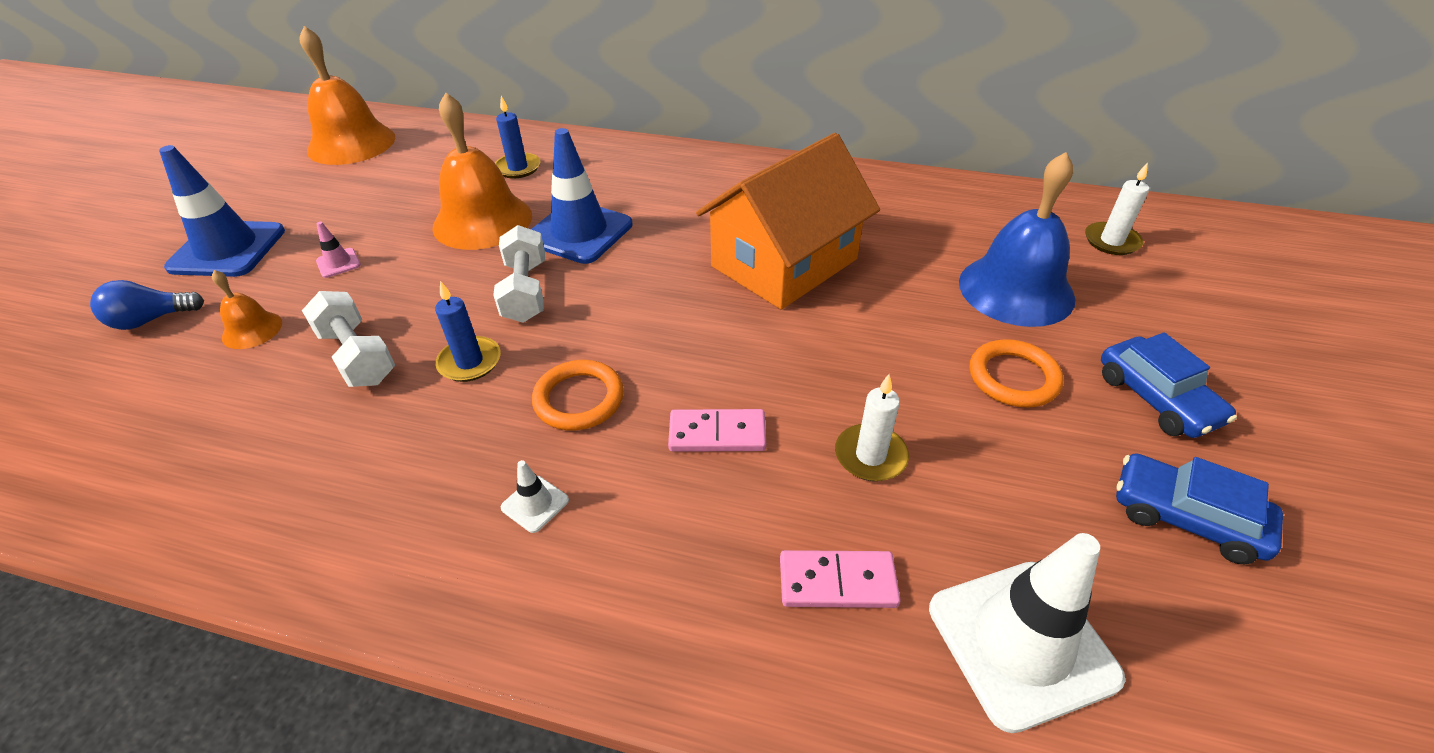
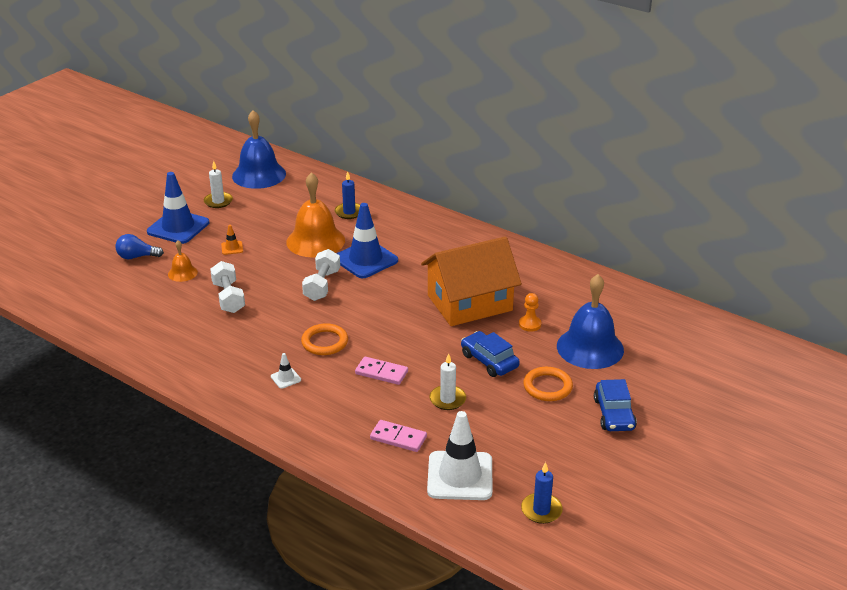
camera: 20 degrees right, 10 degrees down
(338, 263) = (232, 248): pink traffic cone -> orange traffic cone
(351, 143) = (259, 175): orange bell -> blue bell
(470, 362) = (280, 313): blue candle -> blue candle (541, 510)
(899, 275) = (530, 324): none -> orange pawn
(1111, 241) = (675, 336): white candle -> white candle (218, 201)
(1186, 517) = (576, 459): blue car -> blue car (489, 361)

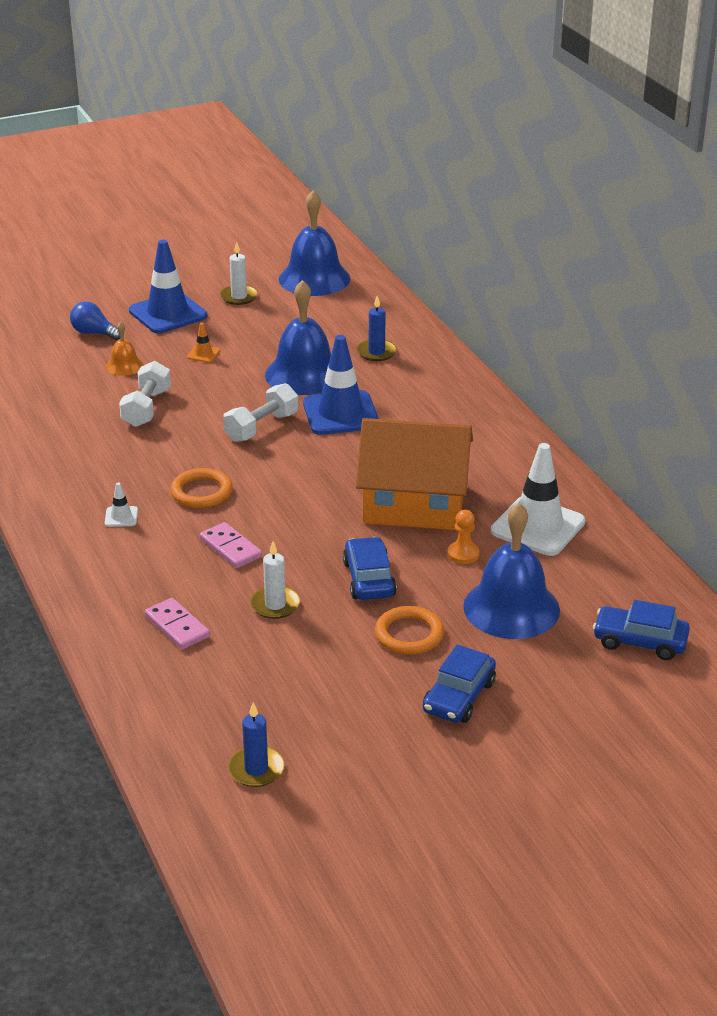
camera: 30 degrees right, 0 degrees up
(315, 241) = (304, 374): orange bell -> blue bell
(460, 476) = (203, 694): white traffic cone -> white traffic cone (538, 526)
(679, 341) = (640, 641): none -> blue car

